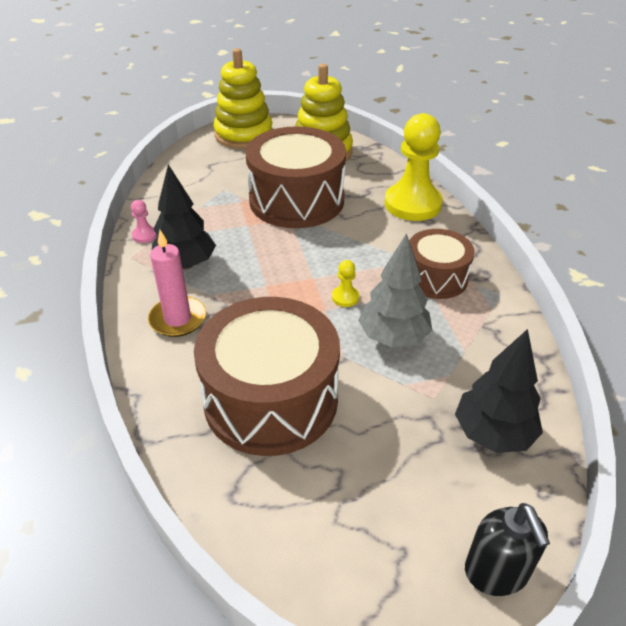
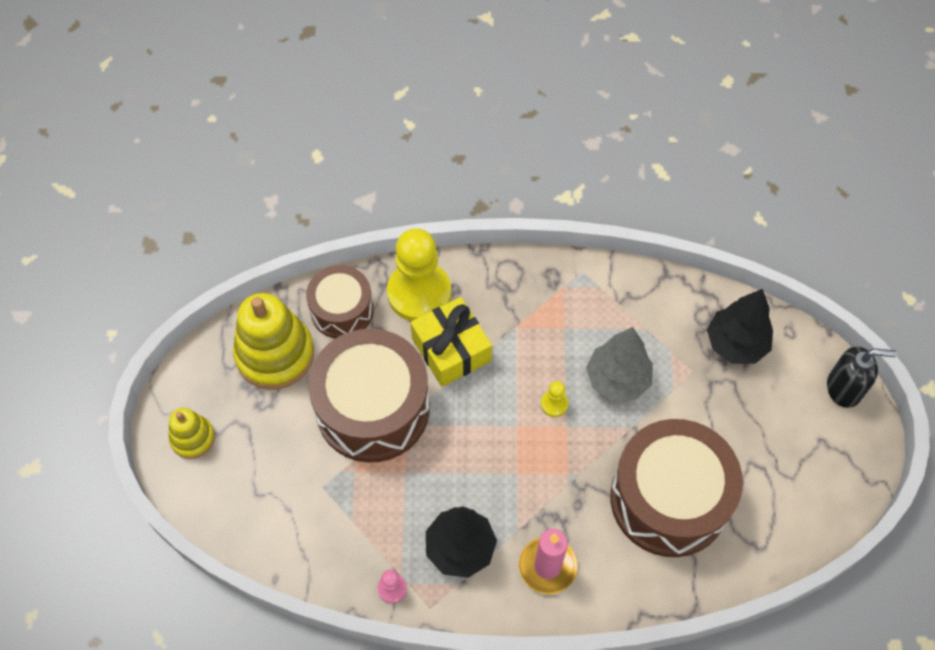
camera: 75 degrees left, 20 degrees up
(243, 134) = (193, 438): yellow stacking toy -> yellow stacking toy, size x0.54
(369, 229) = (451, 350): none -> yellow gift
(435, 277) = (546, 316): brown drum -> brown drum (342, 310)

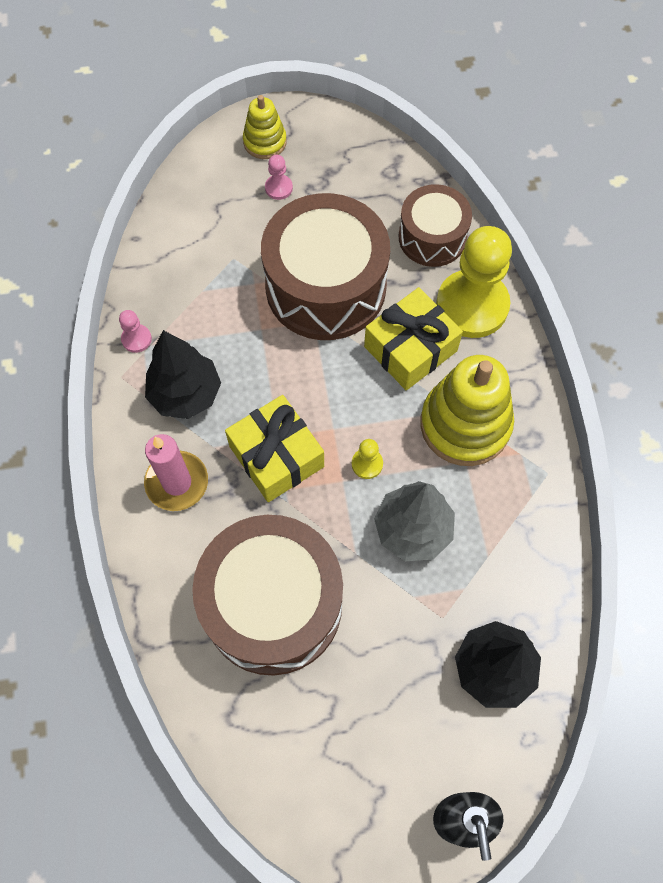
camera: 80 degrees right, 5 degrees up
(252, 433) = (278, 188): none -> pink pawn
(275, 354) = (368, 189): yellow stacking toy -> yellow stacking toy (465, 424)
(535, 477) = (276, 456): none -> yellow gift

